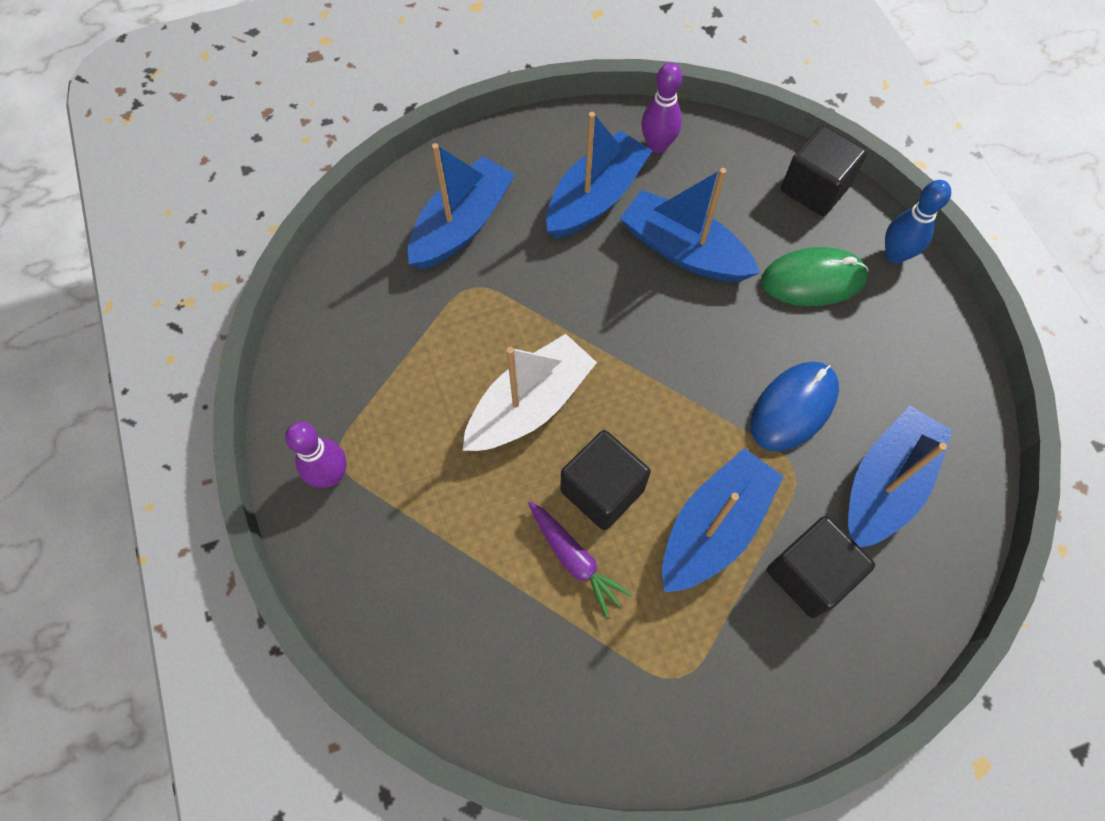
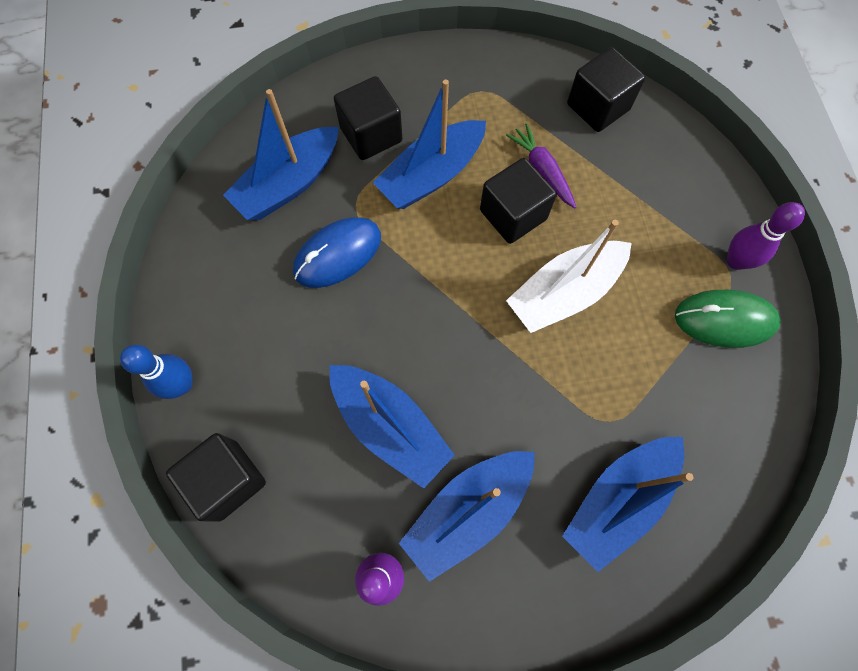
camera: 170 degrees left, 5 degrees up
(508, 677) = (598, 107): none -> black cube
(813, 280) = (273, 371): green mouse -> green mouse (724, 320)

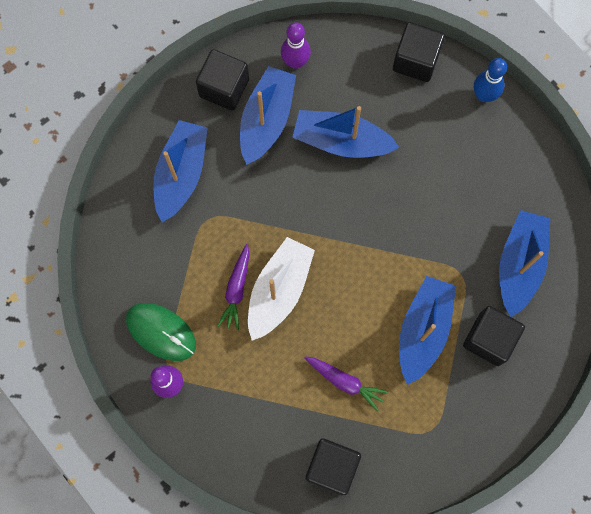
camera: 150 degrees right, 5 degrees up
(337, 254) = (448, 232): blue mouse -> none
(513, 215) = (346, 331): black cube -> black cube (224, 88)
(613, 319) = (236, 289): none -> purple carrot
(724, 320) = (161, 332): green mouse -> green mouse turned 60 degrees clockwise

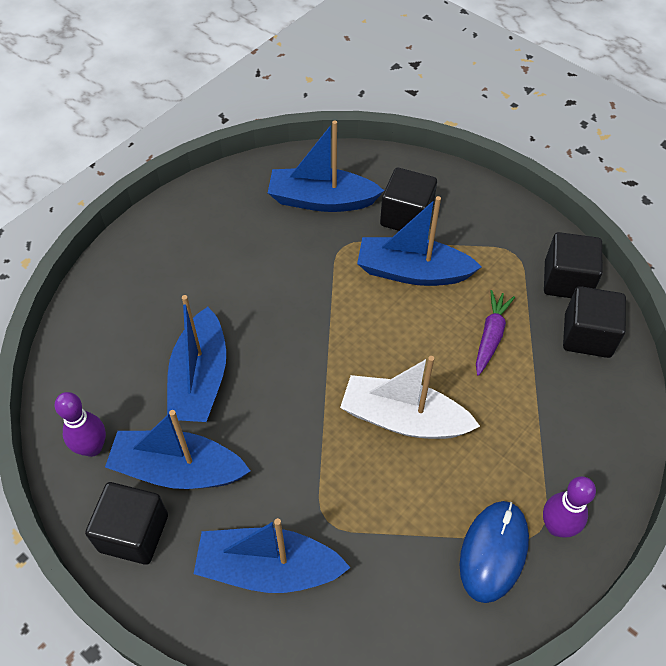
camera: 100 degrees left, 20 degrees down
(161, 332) = (493, 551): green mouse -> blue mouse
(236, 289) = (414, 467): purple carrot -> none
(416, 60) = (89, 315): black cube -> black cube (566, 280)
(484, 95) = (131, 247): blue bowling pin -> none

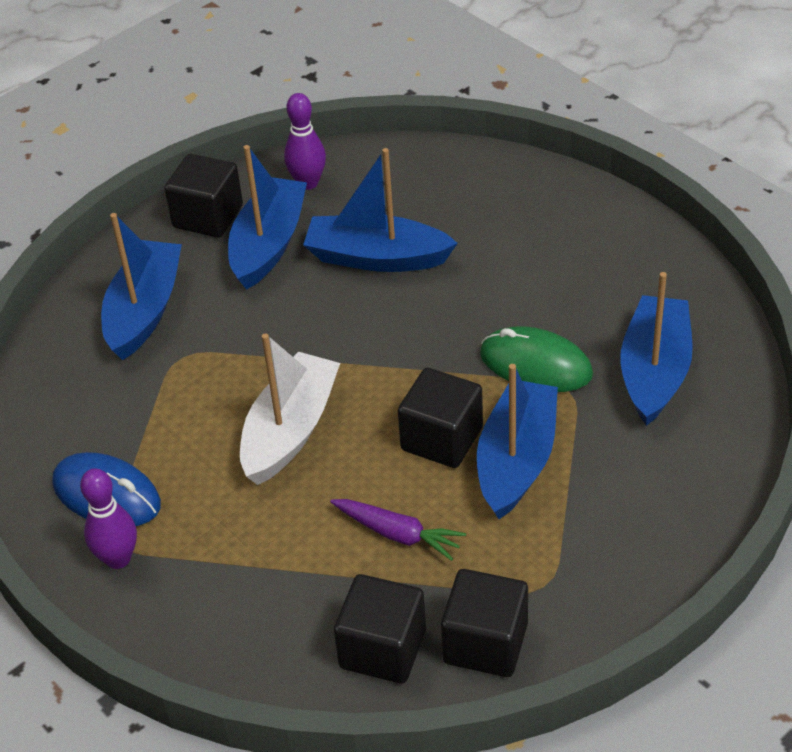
camera: 100 degrees right, 10 degrees down
(319, 265) = (536, 364): none -> green mouse
(406, 216) = (621, 463): black cube -> black cube (442, 439)

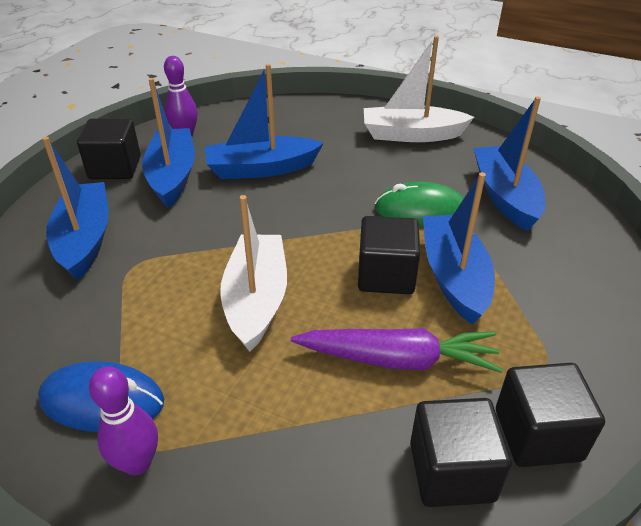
camera: 25 degrees left, 5 degrees down
(398, 534) = (398, 359): purple carrot -> purple carrot, size x1.53
(599, 246) = (411, 135): none -> white boat

